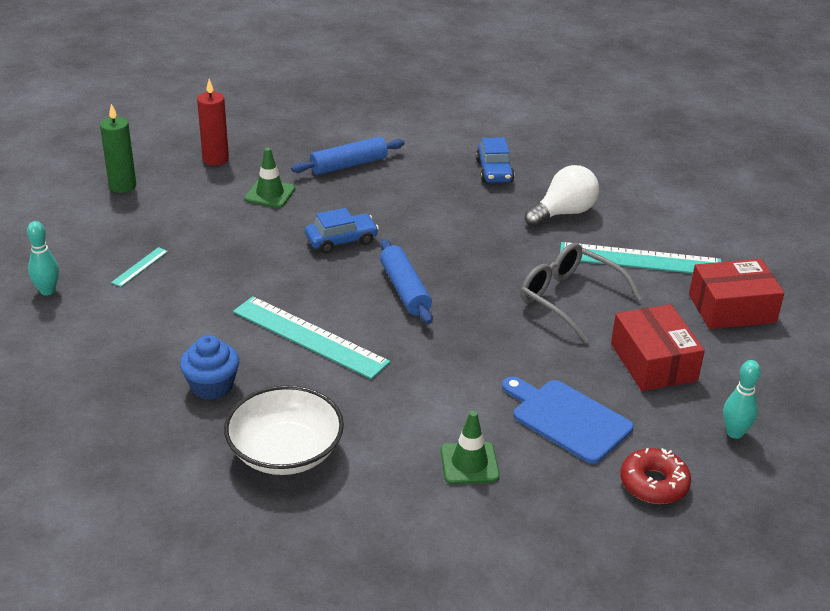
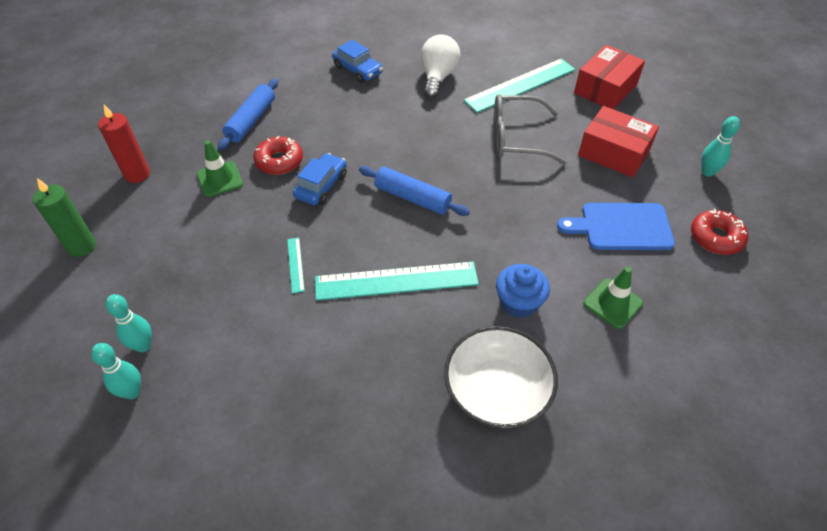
camera: 40 degrees left, 15 degrees up
(86, 269) = (143, 345): none -> turquoise bowling pin
(140, 267) = (190, 311): turquoise ruler -> turquoise ruler (295, 264)
(212, 386) = (378, 376): blue cupcake -> blue cupcake (519, 302)
(332, 205) = (279, 161): none -> red donut

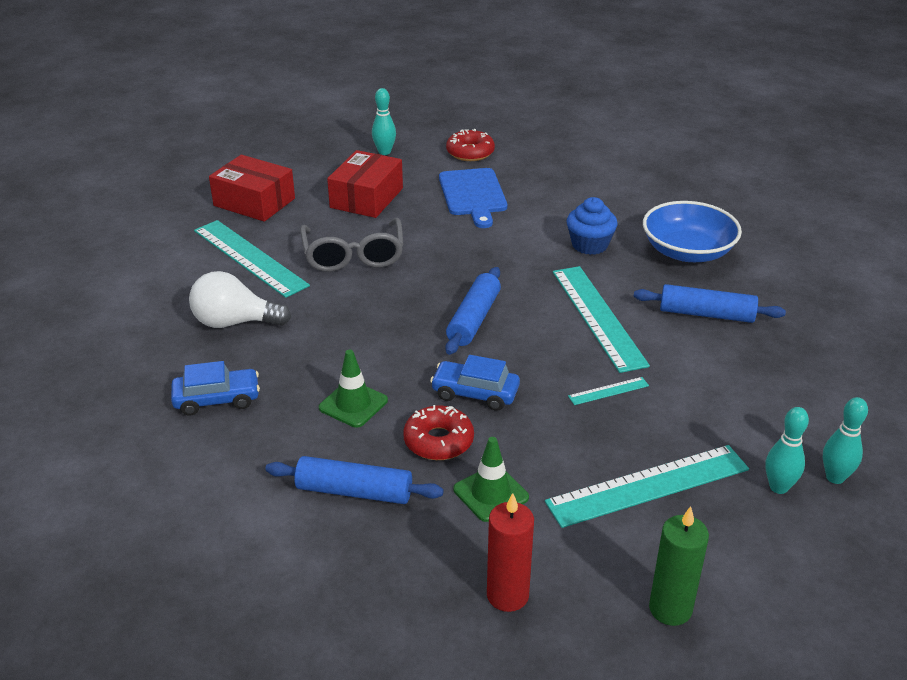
camera: 100 degrees left, 15 degrees down
(186, 263) = (648, 485): none -> turquoise ruler
(358, 70) = (217, 399): blue car -> blue car turned 45 degrees clockwise
(380, 370) = (706, 314): none -> blue rolling pin
(497, 390) = (687, 251): white bowl -> blue bowl
(612, 303) = (567, 200): green traffic cone -> green traffic cone (353, 404)

